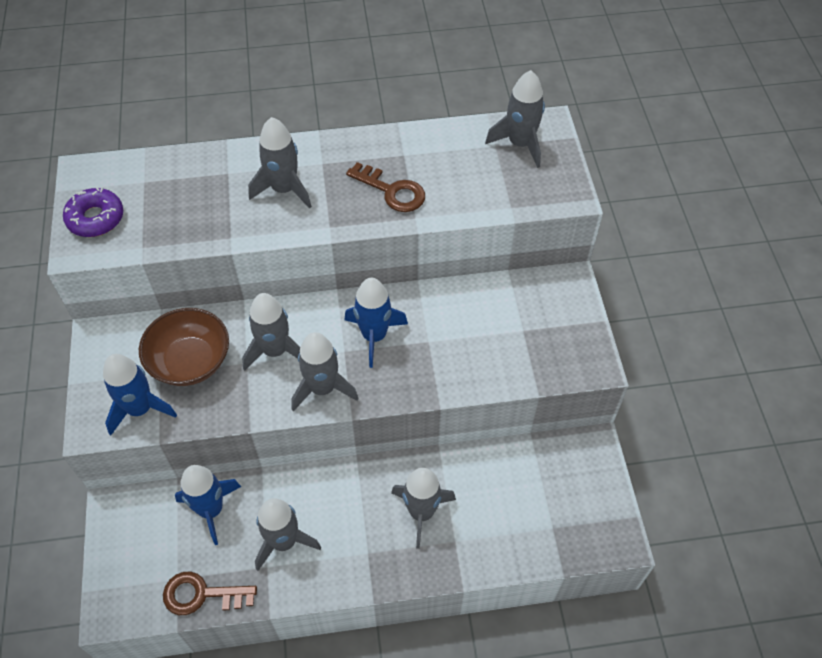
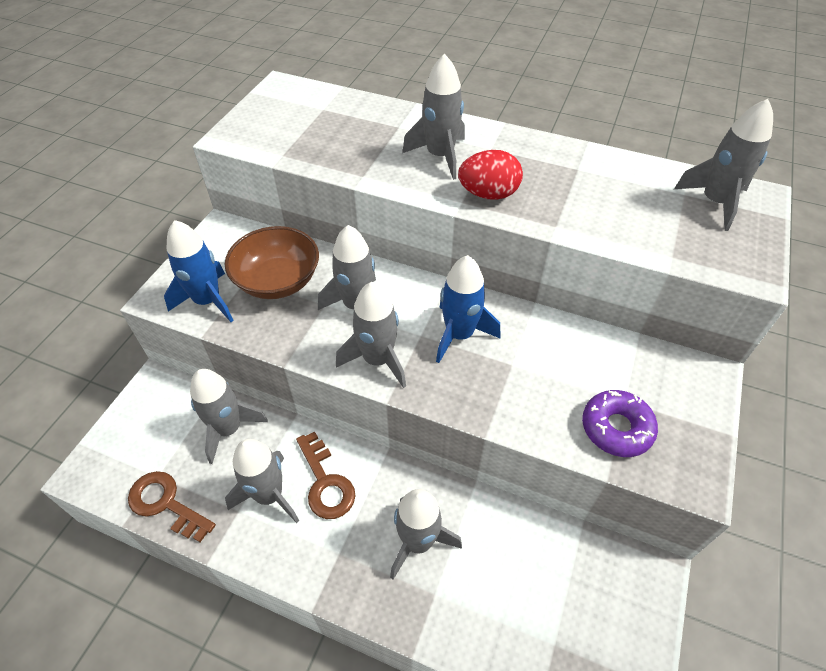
camera: 30 degrees right, 5 degrees down
(95, 218) = (263, 121): purple donut -> purple donut (616, 428)
(211, 510) = (228, 429): blue rocket -> grey rocket
(346, 210) = (488, 194): none -> red egg
(392, 191) = (546, 194): brown key -> brown key (325, 482)

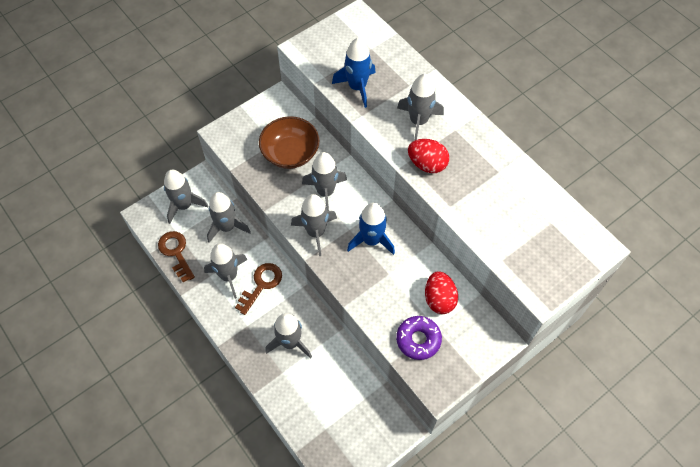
camera: 30 degrees right, 10 degrees up
(208, 301) = (245, 148): blue rocket -> blue rocket (357, 87)
(325, 482) = (261, 285): brown key -> brown key turned 150 degrees counterclockwise
(599, 363) = (439, 299): none -> red egg
(715, 202) = (565, 238): grey rocket -> grey rocket (184, 205)

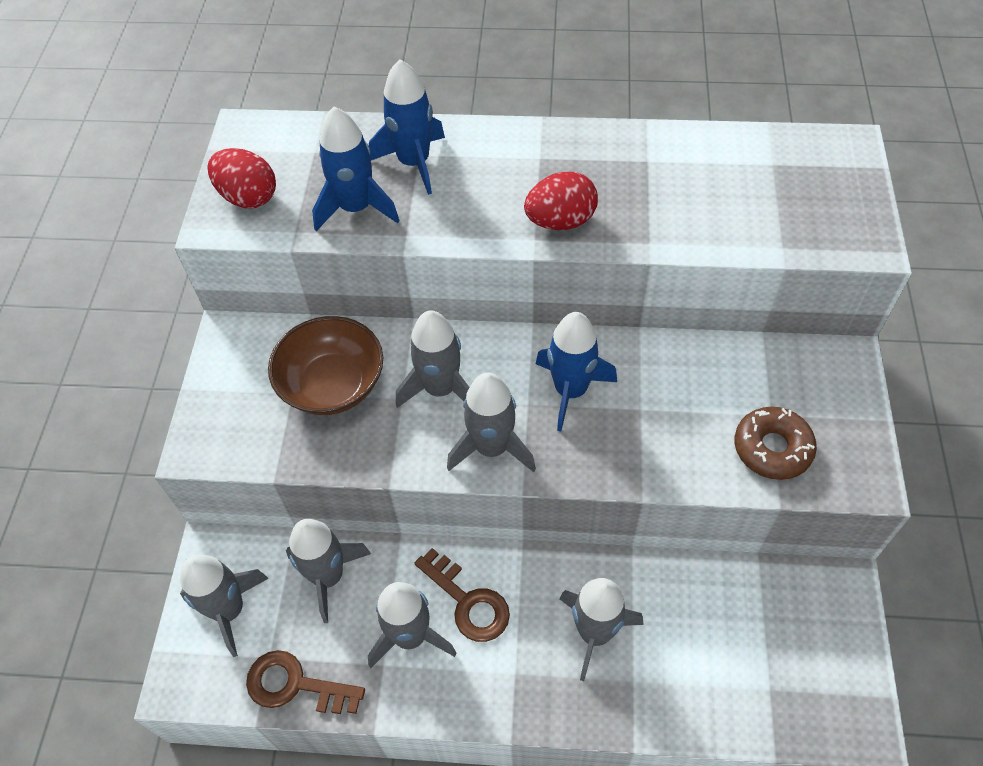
camera: 45 degrees left, 5 degrees down
(261, 285) = (468, 601): brown key -> brown key turned 150 degrees clockwise
(402, 87) = (414, 163): none -> blue rocket
(418, 121) = (485, 184): grey rocket -> none
(418, 340) = (772, 448): purple donut -> brown donut
(439, 299) = (731, 380): red egg -> red egg (248, 197)

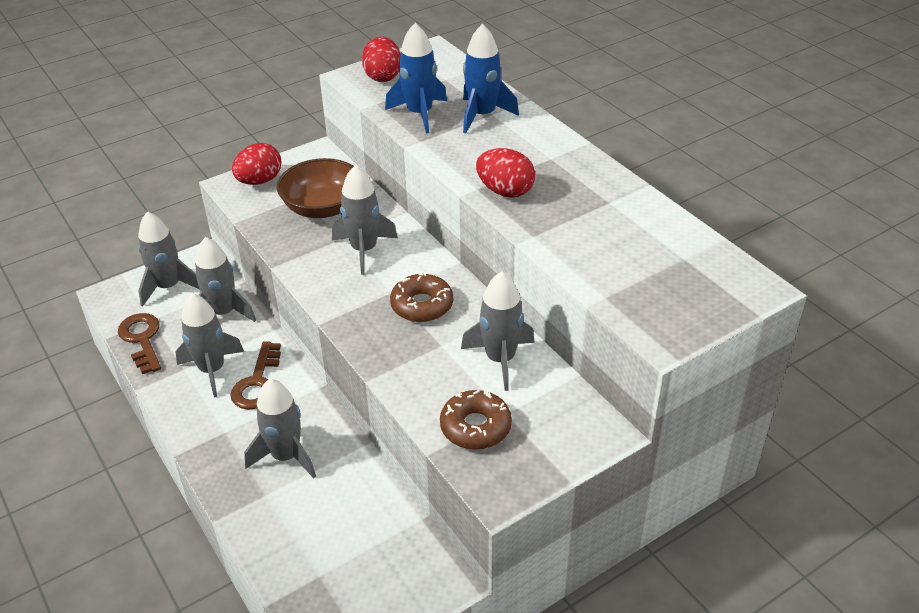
camera: 50 degrees right, 15 degrees down
(221, 416) = (259, 181): none -> red egg
(491, 448) = (341, 293): grey rocket -> grey rocket (500, 359)
(570, 390) = (422, 305): blue rocket -> brown donut

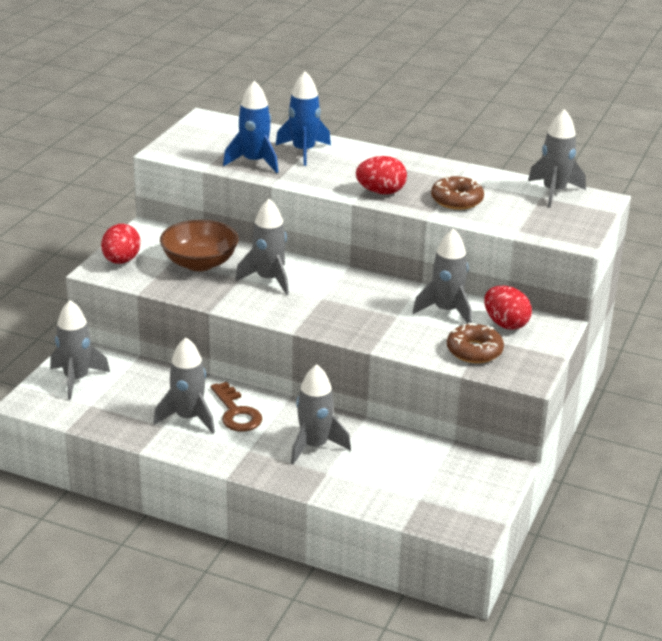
camera: 35 degrees left, 10 degrees down
(142, 339) = (101, 420): brown key -> none
(223, 313) = (150, 380): grey rocket -> grey rocket (554, 192)
(383, 76) = (190, 145): red egg -> red egg (505, 324)
(422, 305) = (354, 298): brown donut -> brown donut (456, 200)

